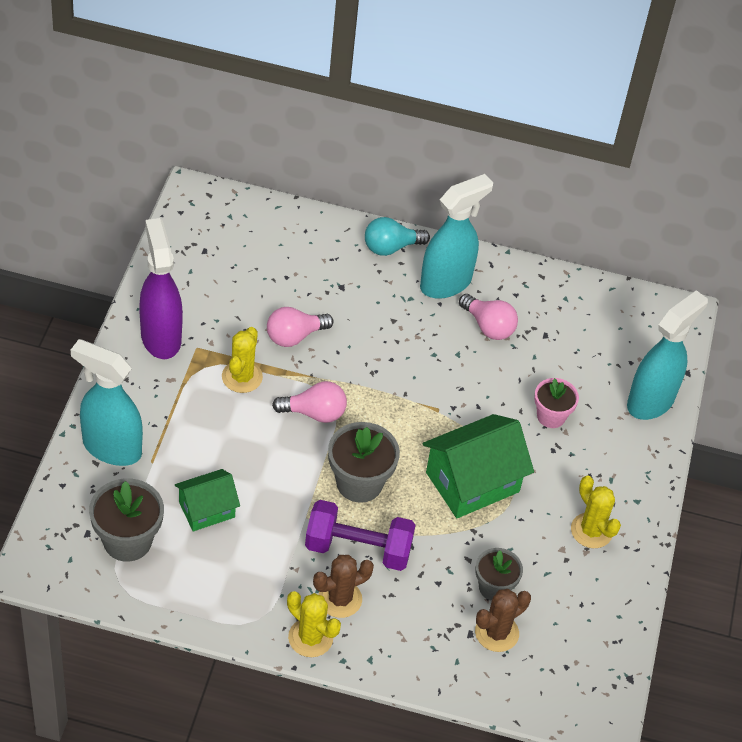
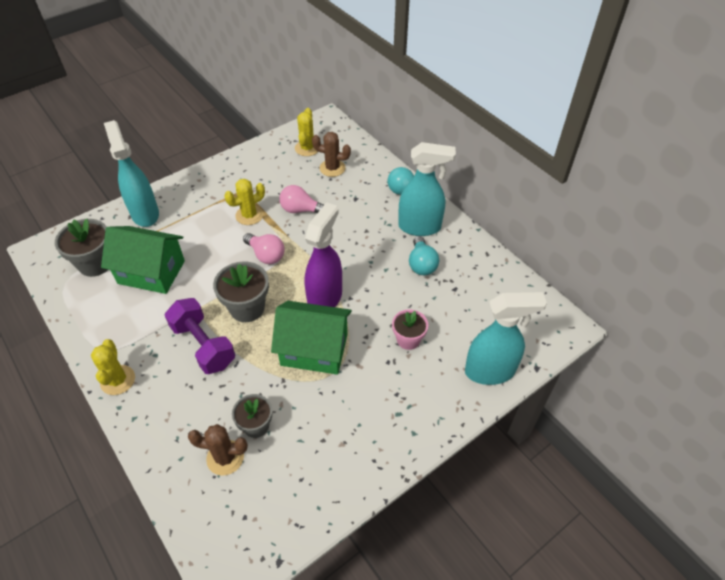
camera: 45 degrees right, 0 degrees up
(161, 337) = (232, 175): purple spray bottle -> purple spray bottle (325, 298)
(207, 510) = (151, 272): green house -> green house, size x1.67
(340, 599) = (160, 368): brown cactus -> brown cactus (332, 168)
(488, 326) = (421, 264): pink light bulb -> turquoise light bulb
(591, 531) = (360, 432): yellow cactus -> yellow cactus (307, 148)

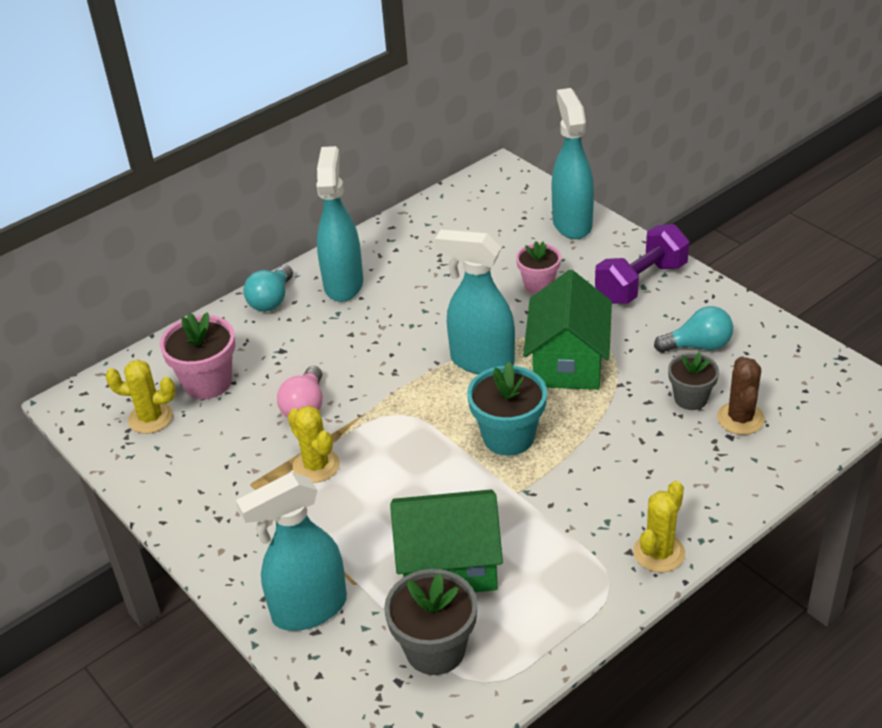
camera: 90 degrees left, 10 degrees down
(118, 380) = (659, 553): yellow cactus -> yellow cactus turned 45 degrees counterclockwise
(151, 272) = (449, 565): green house -> green house turned 75 degrees clockwise
(203, 345) = (581, 471): purple dumbbell -> purple dumbbell (641, 283)
(247, 308) = (508, 437): grey flower pot -> turquoise flower pot
(266, 255) = (404, 432): pink light bulb -> none
(325, 298) = (481, 361): purple spray bottle -> turquoise spray bottle
(332, 168) = (207, 382): brown cactus -> pink flower pot
(421, 264) = (413, 279): turquoise light bulb -> turquoise light bulb (698, 346)

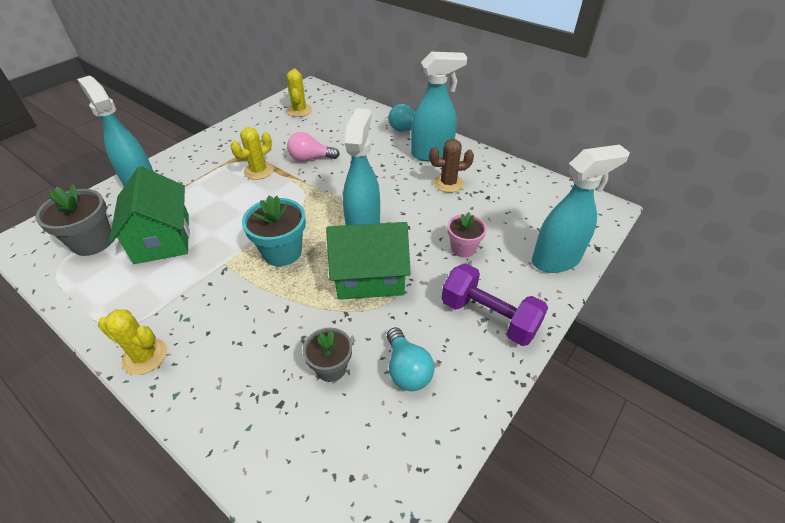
camera: 75 degrees right, 5 degrees up
(207, 382) = (329, 122): pink flower pot -> none
(740, 418) = (305, 412): brown cactus -> brown cactus (448, 183)

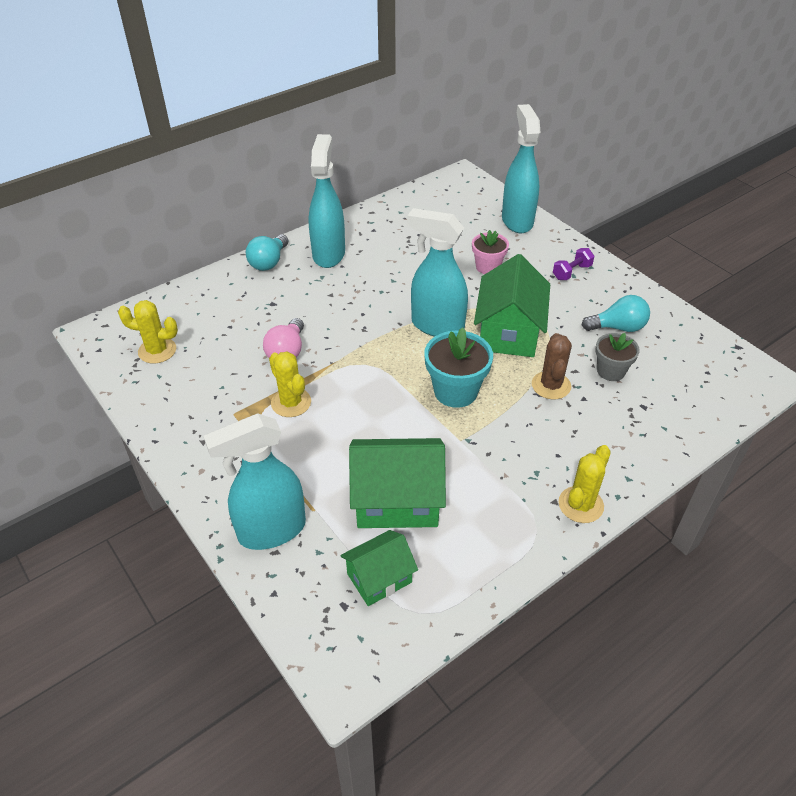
camera: 75 degrees left, 0 degrees up
(93, 242) = (379, 578): grey flower pot -> green house
(448, 183) = (387, 254): brown cactus -> brown cactus (551, 385)
(489, 317) = (571, 272): purple dumbbell -> purple dumbbell, size x0.52

